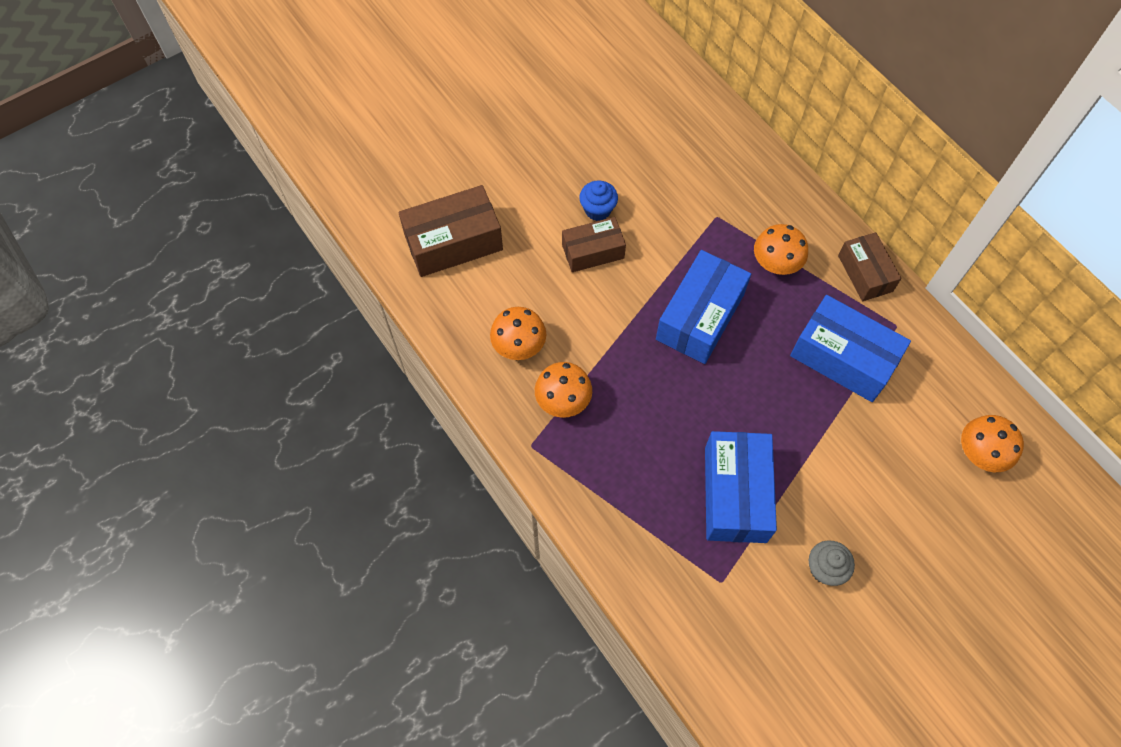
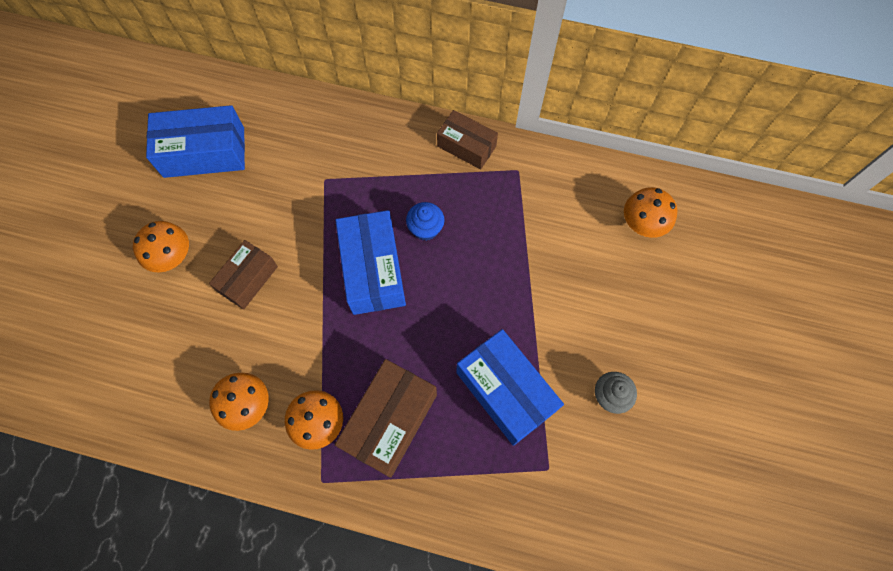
camera: 40 degrees left, 5 degrees up
(453, 242) = (122, 358): brown box -> brown box (390, 421)
(597, 210) = (225, 241): blue cupcake -> blue cupcake (425, 229)
(775, 263) = (397, 185): orange mushroom -> orange mushroom (172, 256)
(843, 358) = (500, 223): blue box -> blue box (204, 152)

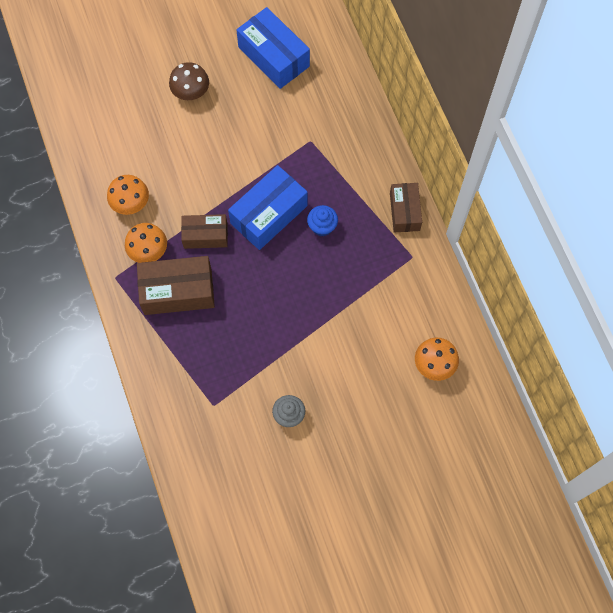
camera: 55 degrees right, 0 degrees up
(172, 256) = (191, 92): orange mushroom -> brown mushroom
(248, 279) = (208, 146): brown box -> brown box (205, 235)
(505, 391) = (246, 348): blue box -> none

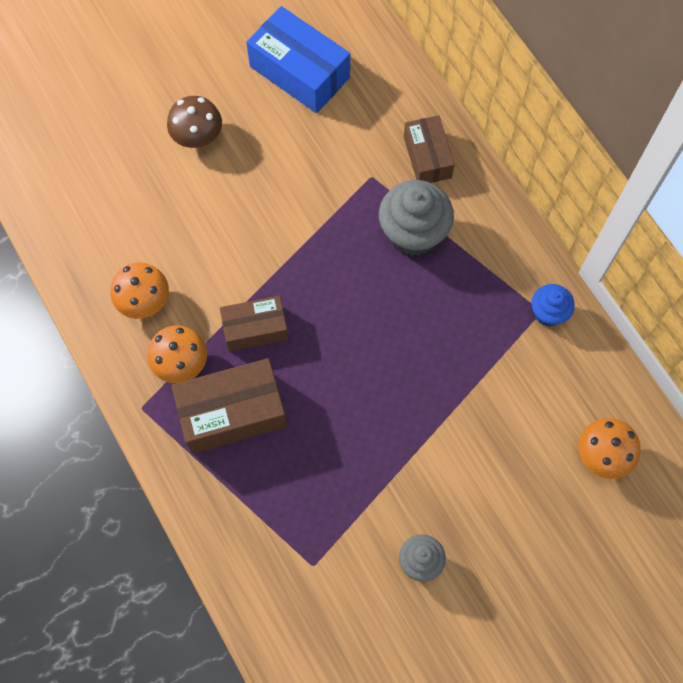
camera: 10 degrees left, 0 degrees up
(269, 214) = (336, 285): blue box -> none
(322, 227) = (411, 290): blue cupcake -> blue cupcake (548, 313)
(332, 186) = (413, 233): none -> grey cupcake
(404, 212) = (517, 252): brown box -> brown box (427, 157)

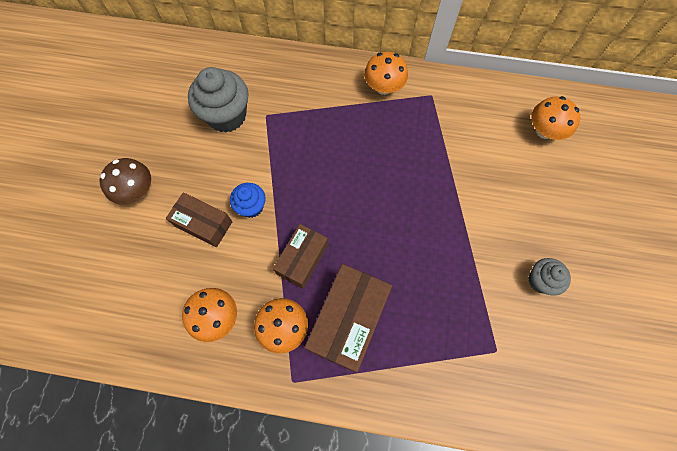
camera: 50 degrees left, 0 degrees up
(299, 72) = (158, 100): blue box -> none
(413, 233) = (323, 121): grey cupcake -> grey cupcake (227, 116)
(427, 157) = (283, 78): brown box -> brown box (203, 224)
(506, 258) = (384, 87): none -> orange mushroom
(548, 313) = (436, 92): blue cupcake -> blue cupcake (251, 207)

